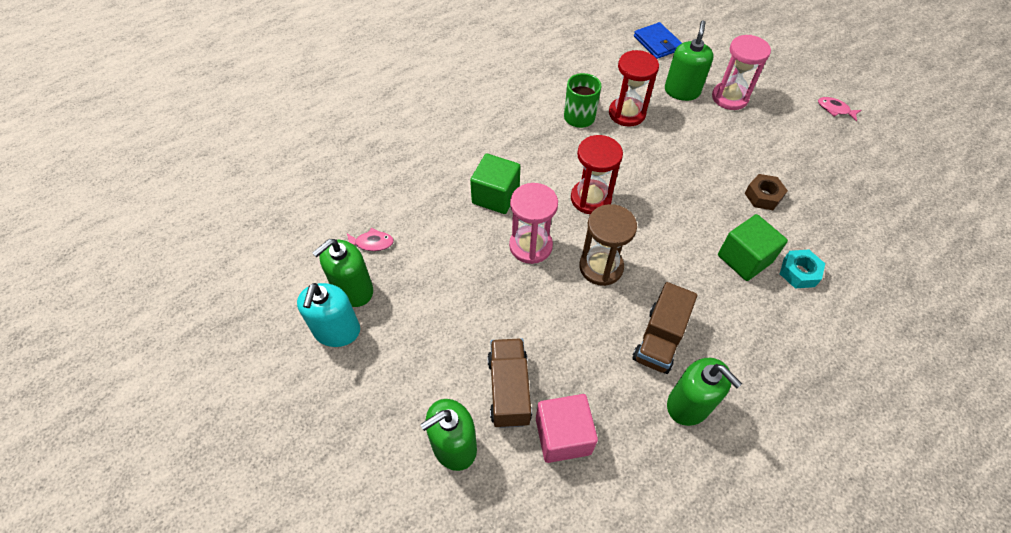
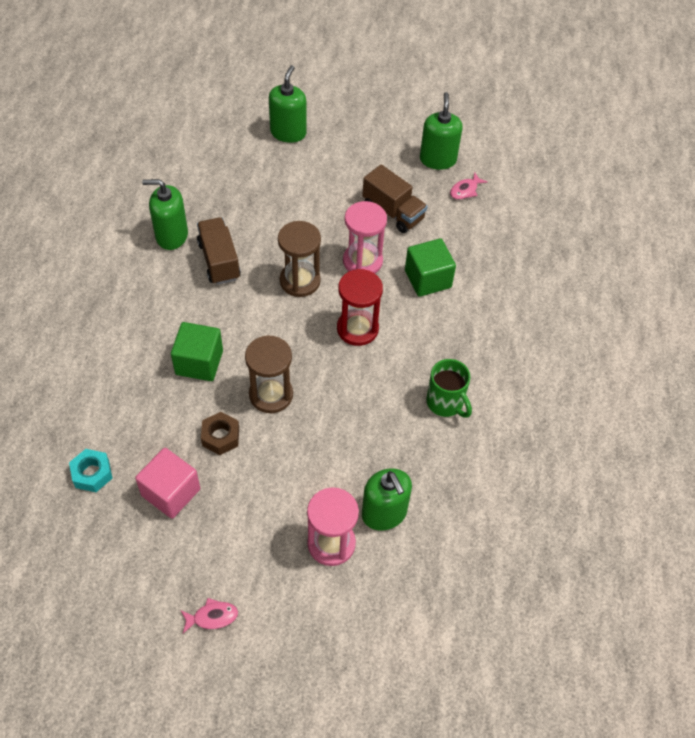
camera: 135 degrees right, 0 degrees up
(337, 331) = (417, 136): turquoise soap dispenser -> none
(509, 390) = (286, 174): brown truck -> brown truck (393, 212)
(563, 436) = (233, 173): pink cube -> pink cube (171, 492)
(627, 113) = (409, 440): red hourglass -> none
(657, 43) = (469, 571): blue wallet -> none
(701, 198) = (271, 394): none -> brown hourglass
(799, 272) = (149, 381): turquoise nut -> turquoise nut (92, 474)

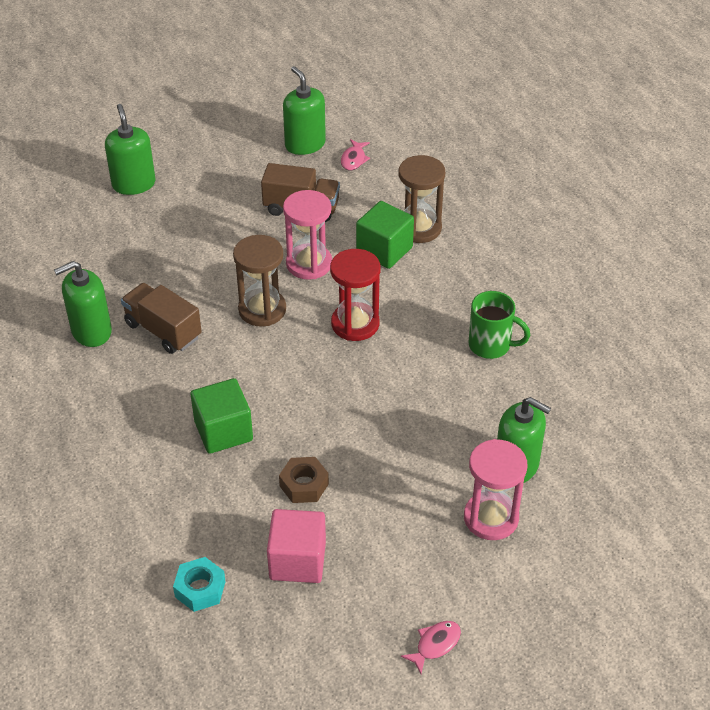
camera: 30 degrees left, 10 degrees down
(271, 394) = (321, 422): brown hourglass -> brown hourglass (419, 228)

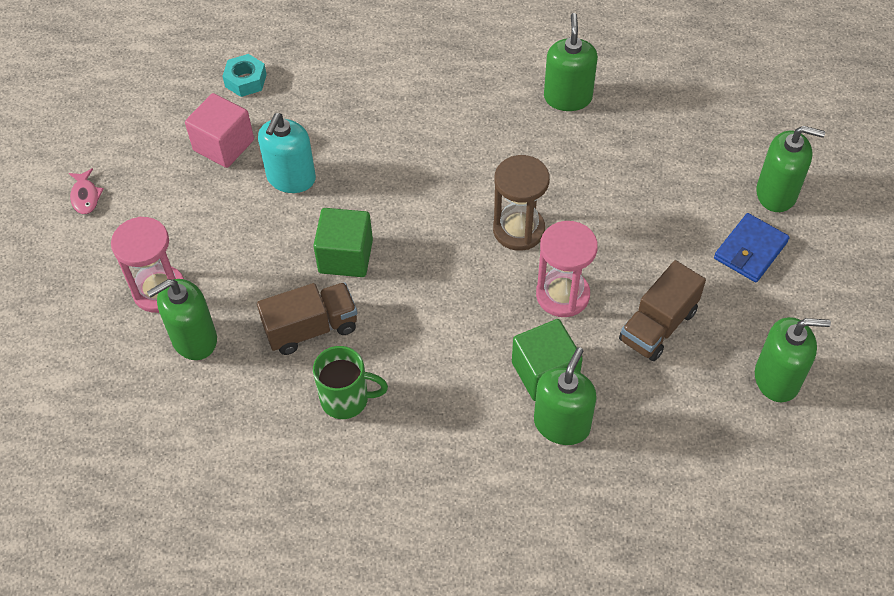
camera: 120 degrees right, 10 degrees up
(163, 330) = (537, 147): brown truck -> brown truck (311, 328)
(199, 183) = (750, 250): none -> blue wallet
(223, 431) = (387, 147): green cube -> green cube (345, 256)
(304, 485) = (291, 178): brown nut -> turquoise soap dispenser
(354, 159) = (722, 417): pink fish -> none
(355, 324) = (451, 296): red hourglass -> none
(419, 228) = (562, 424): brown hourglass -> green soap dispenser
(491, 345) = (346, 399): green mug -> green mug turned 135 degrees counterclockwise

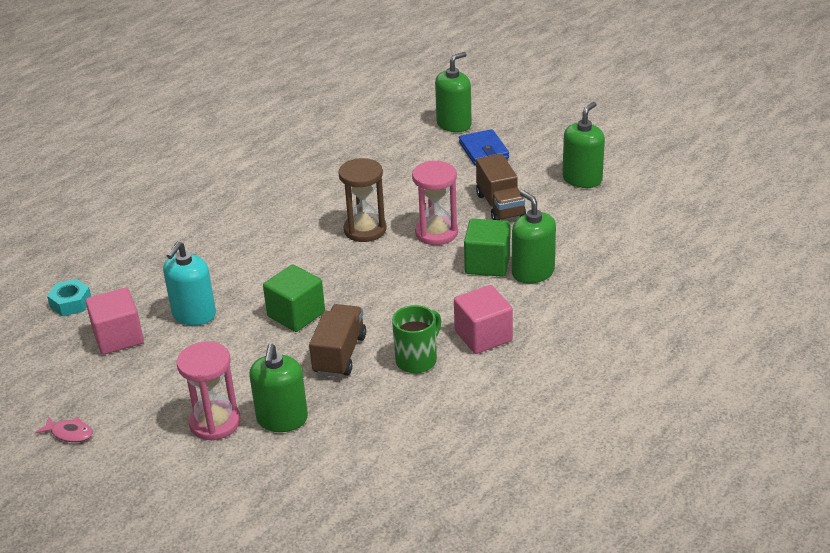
camera: 55 degrees left, 20 degrees down
(291, 178) = (194, 314): turquoise soap dispenser -> turquoise soap dispenser turned 60 degrees clockwise
(422, 437) = (483, 336): none -> pink cube
(568, 97) = (284, 167): green soap dispenser -> none

